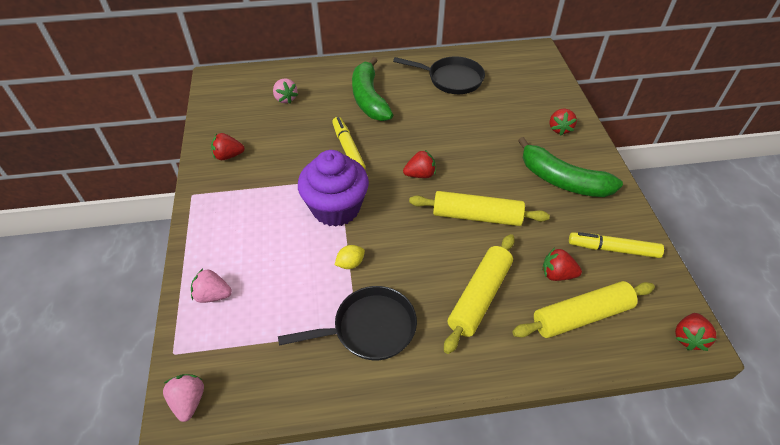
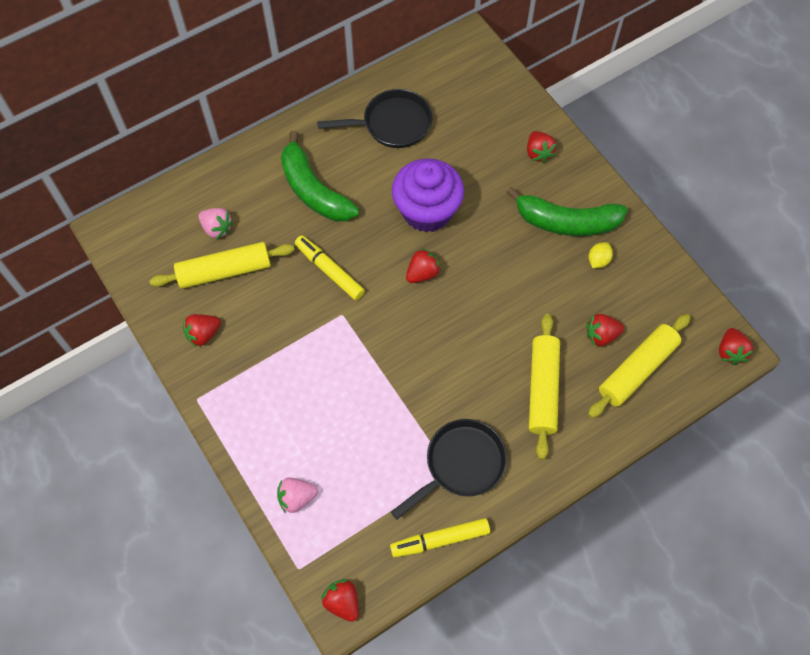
camera: 25 degrees left, 15 degrees up
(189, 401) = (342, 602): pink strawberry -> red strawberry
(336, 208) = (359, 351): purple cupcake -> purple cupcake (427, 211)
(350, 263) = (408, 407): yellow lemon -> yellow lemon (598, 260)
(476, 216) = (502, 301): yellow rolling pin -> yellow rolling pin (224, 271)
(613, 249) = (640, 285): yellow marker -> yellow marker (440, 539)

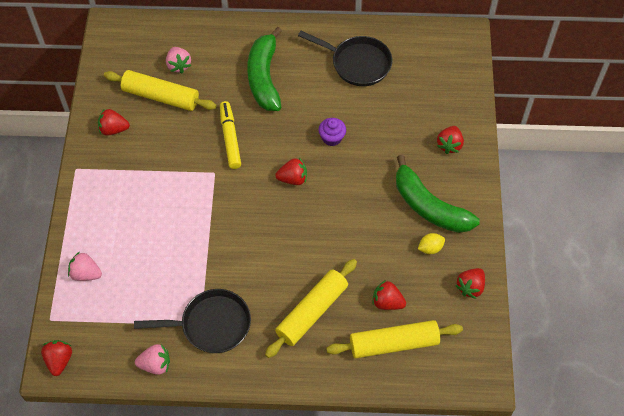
camera: 35 degrees right, 5 degrees down
(427, 211) = (332, 138): purple cupcake -> purple cupcake, size x0.45
(440, 539) = (155, 364): yellow marker -> pink strawberry
(730, 352) = (478, 377): red strawberry -> red strawberry (470, 287)

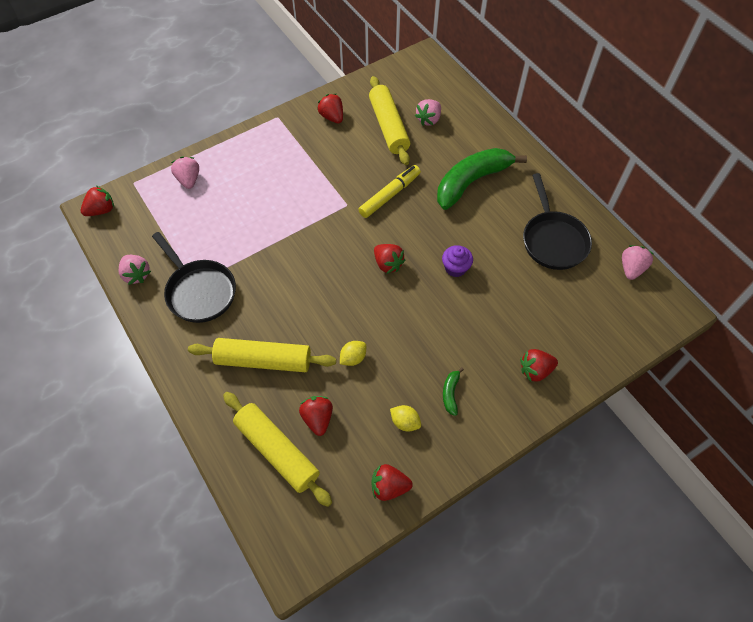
camera: 55 degrees right, 0 degrees up
(355, 250) = (353, 358): none -> yellow lemon
(416, 36) = (631, 268): none -> pink strawberry
(429, 206) = (450, 393): green banana -> green banana, size x0.40

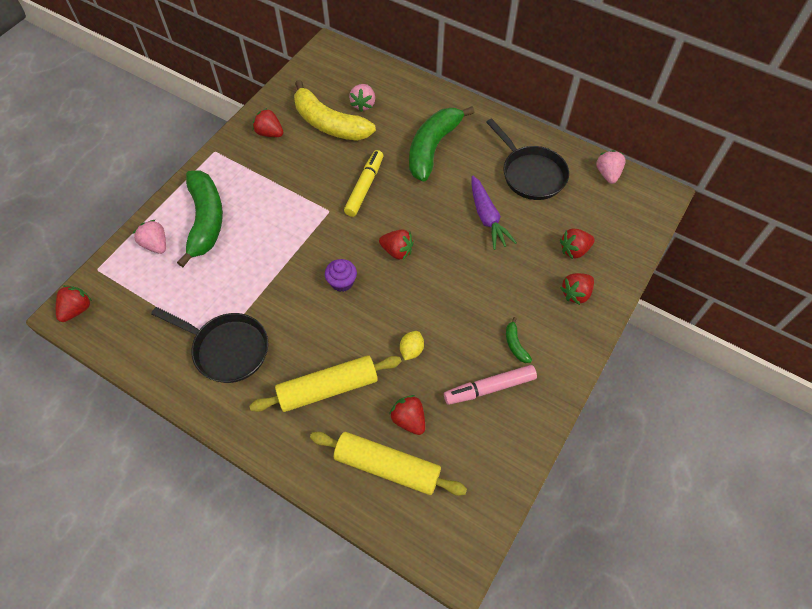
camera: 25 degrees left, 0 degrees up
(136, 275) = (152, 359): pink strawberry -> none
(239, 174) = (205, 220): none -> green banana
(388, 126) = (329, 124): yellow rolling pin -> yellow banana
(389, 487) = (506, 452): red strawberry -> red strawberry (574, 250)
(405, 422) = (489, 388): yellow lemon -> pink marker
(455, 268) = (460, 231): purple cupcake -> purple cupcake (342, 282)
(488, 266) = (487, 218): none -> purple carrot

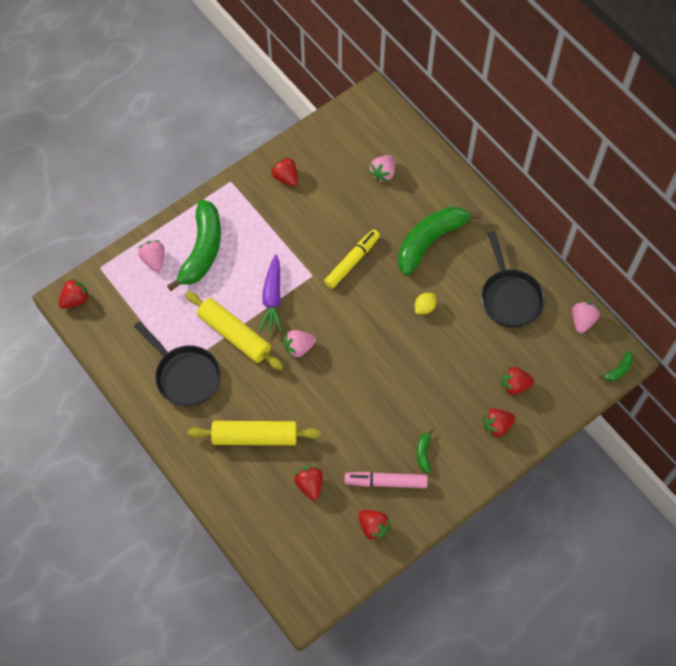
camera: 20 degrees right, 5 degrees up
(329, 124) = (343, 184): yellow banana -> none
(342, 282) = (299, 347): purple cupcake -> pink strawberry
(387, 467) = (278, 516): yellow rolling pin -> yellow rolling pin (234, 335)
(397, 251) = (357, 334): red strawberry -> red strawberry (373, 527)
(411, 350) = (334, 428): yellow lemon -> yellow lemon (424, 307)
(487, 218) = (450, 328): purple carrot -> purple carrot (272, 298)
(663, 206) = (619, 370): none -> green banana

